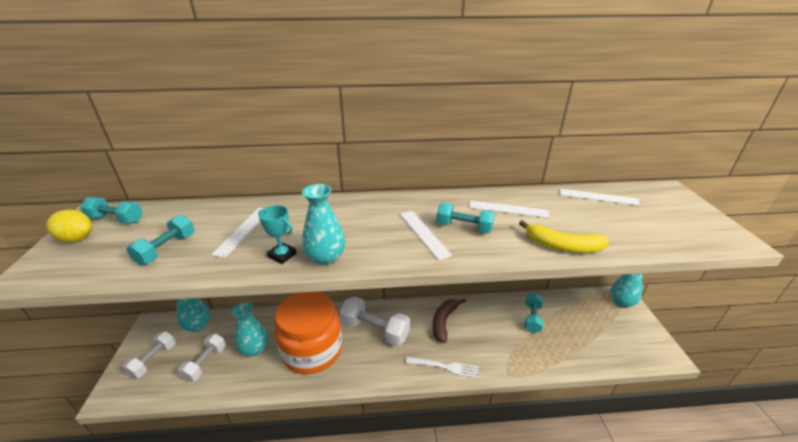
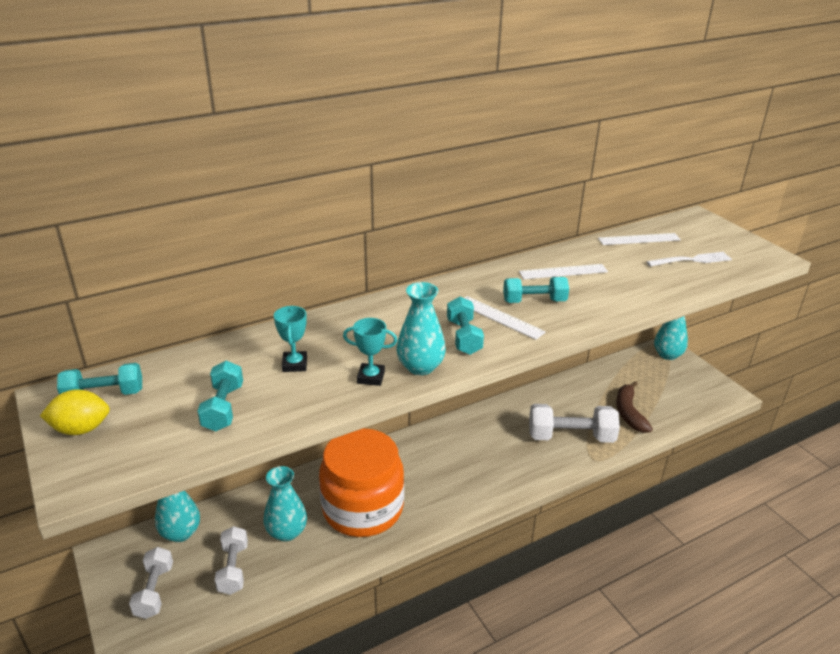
camera: 25 degrees left, 0 degrees up
(243, 231) = (295, 364): white ruler -> turquoise trophy
(375, 330) = (423, 463): white dumbbell -> white dumbbell (570, 437)
(444, 322) = (497, 430): brown banana -> brown banana (629, 413)
(445, 367) = (527, 475): white fork -> white fork (691, 260)
(532, 318) = (588, 397): turquoise dumbbell -> turquoise dumbbell (463, 337)
(563, 246) = (638, 297): yellow banana -> none

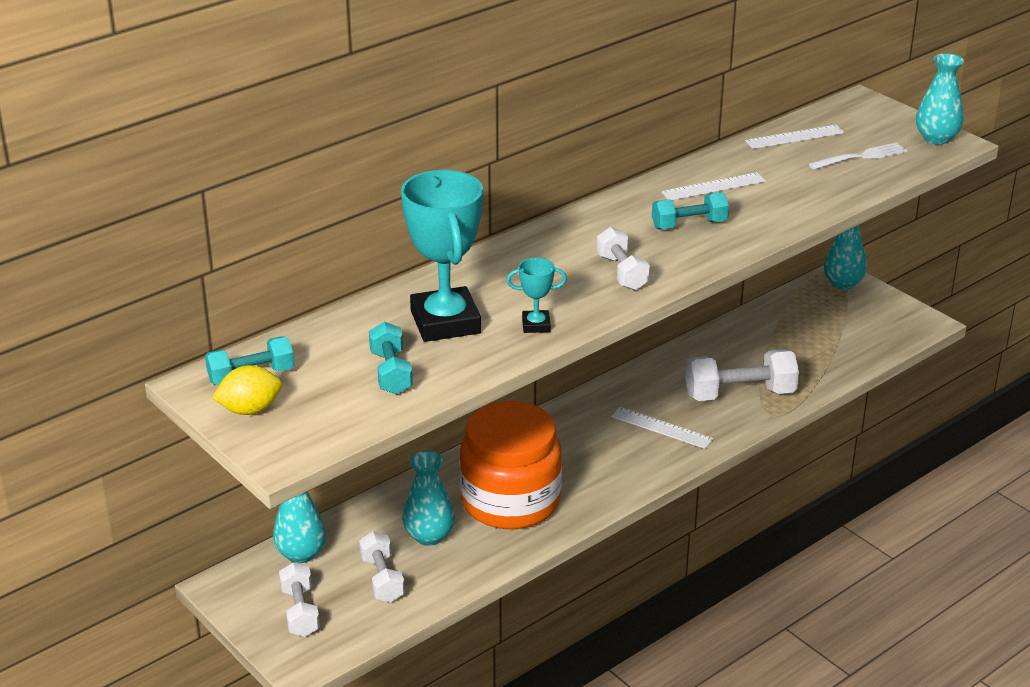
camera: 10 degrees left, 0 degrees up
(295, 364) = (445, 322): turquoise trophy -> turquoise trophy, size x2.21
(420, 367) = (585, 308): turquoise vase -> turquoise vase (936, 138)
(463, 337) = (622, 272): turquoise dumbbell -> white dumbbell
(500, 317) = (655, 247): white ruler -> white ruler (662, 428)
(629, 413) = (805, 358): brown banana -> none

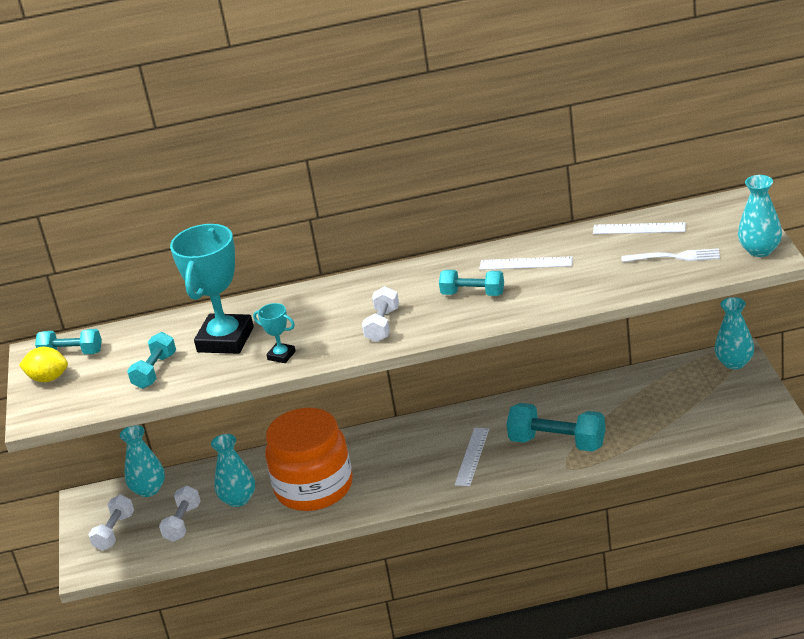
camera: 35 degrees right, 0 degrees up
(662, 428) = (472, 456): white ruler -> white ruler turned 45 degrees clockwise
(739, 394) = (557, 442): white dumbbell -> turquoise dumbbell

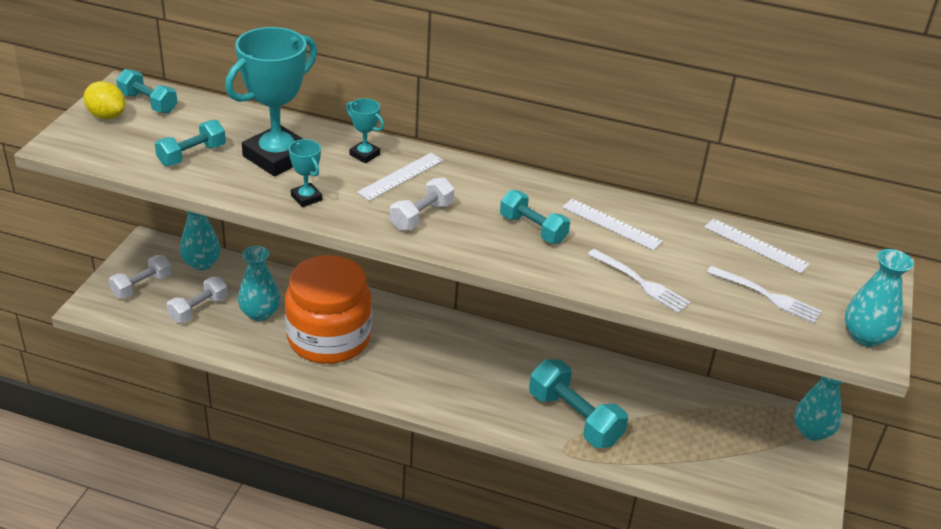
camera: 20 degrees right, 5 degrees up
(293, 305) = (364, 155): none -> turquoise trophy
(472, 456) = (486, 387): white ruler -> white ruler (401, 176)
(582, 291) = (640, 282): none -> white fork

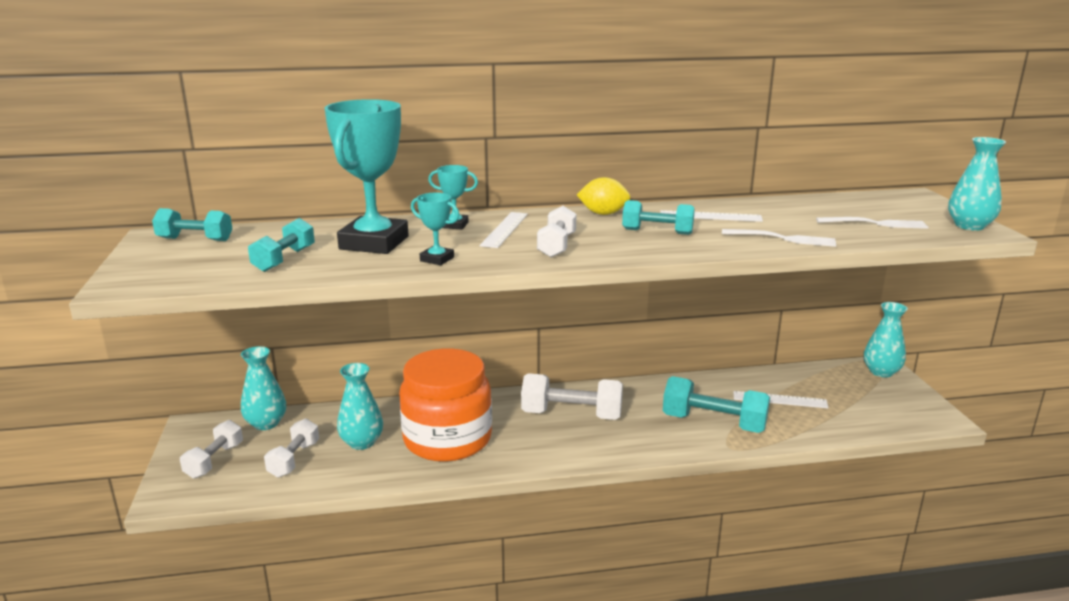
camera: 25 degrees left, 15 degrees down
(107, 116) = (157, 255): yellow lemon -> yellow lemon (603, 213)
(453, 356) = (571, 415): none -> white dumbbell
(756, 245) = (824, 203): white ruler -> white ruler (780, 400)

